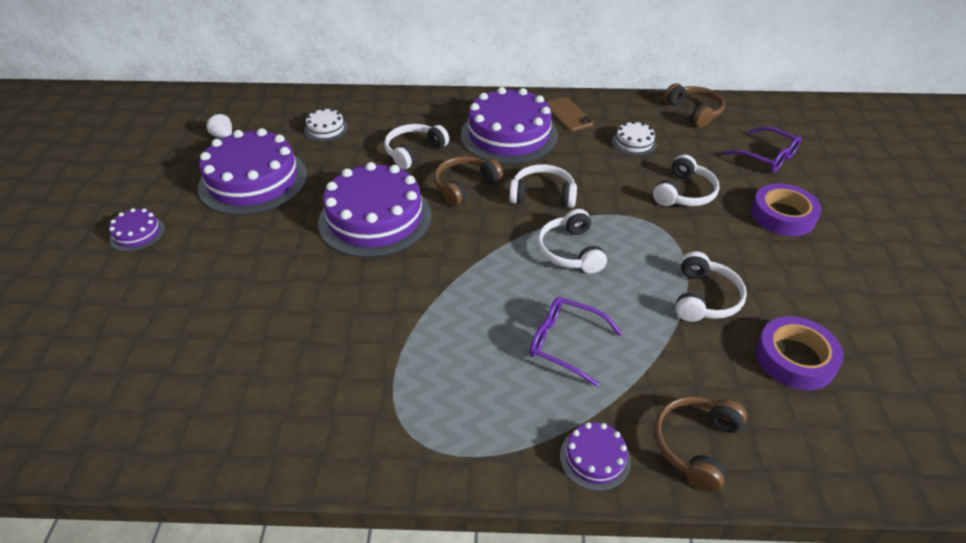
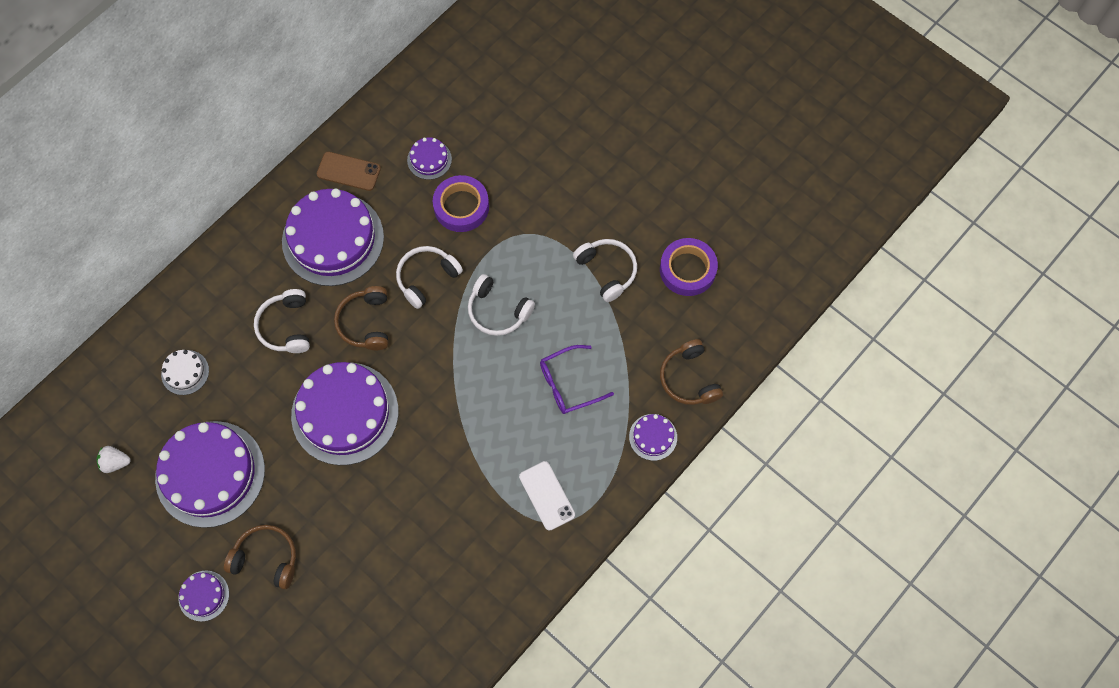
camera: 50 degrees left, 25 degrees up
(432, 405) = (547, 495): none -> white phone
(634, 143) = (429, 159): white cake -> purple cake
(684, 193) = (512, 183): white headphones -> none
(694, 111) = (435, 77): brown headphones -> brown headphones (266, 558)
(766, 156) = (529, 89): purple glasses -> none
(782, 215) = (589, 147): purple tape -> purple tape (461, 207)

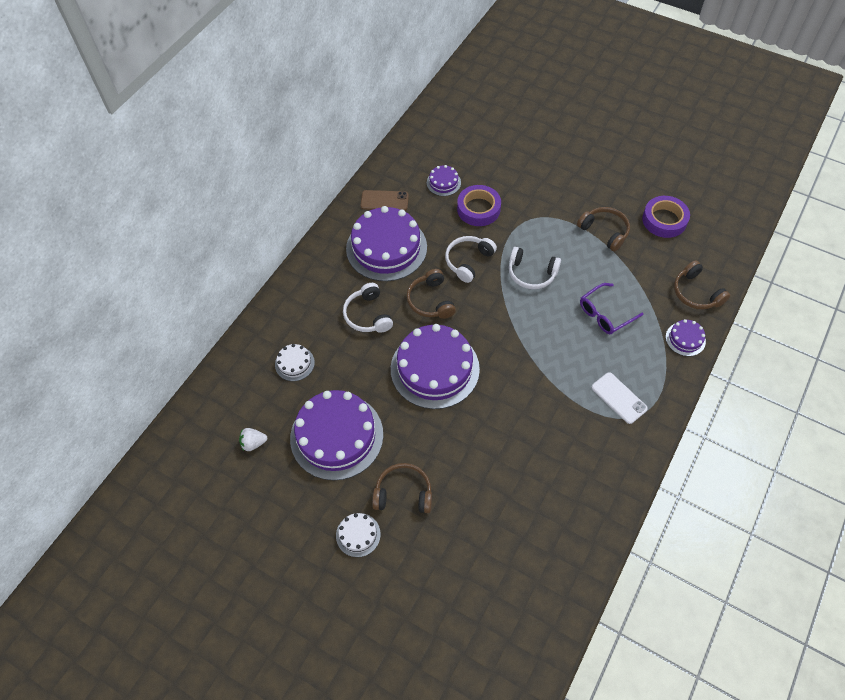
camera: 10 degrees left, 10 degrees down
(203, 595) = (358, 535): purple cake -> white cake
(607, 271) = (604, 231): white headphones -> brown headphones

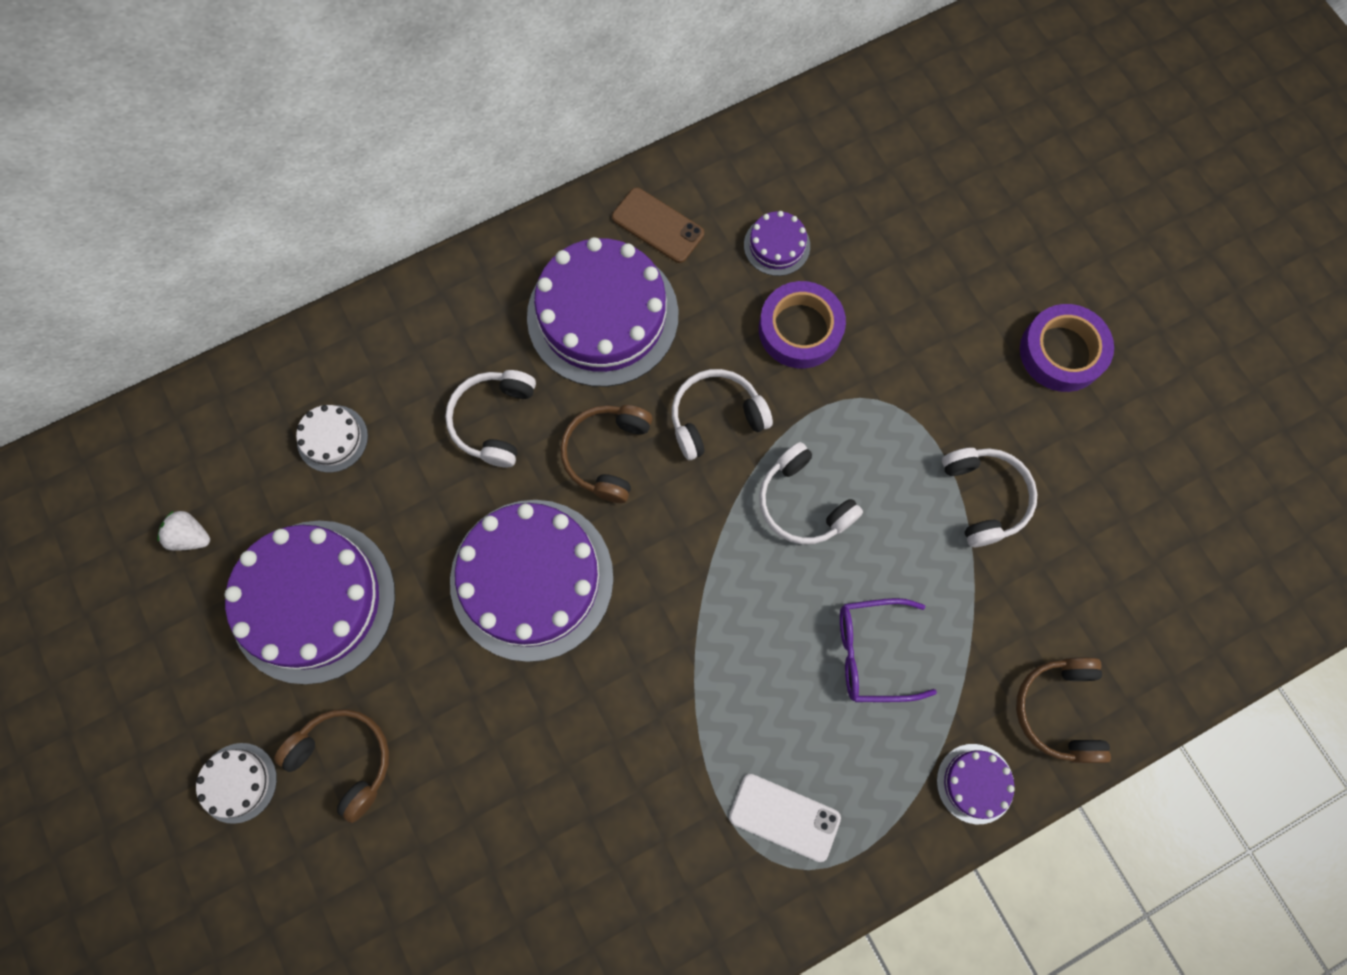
camera: 30 degrees right, 15 degrees up
(604, 231) = (984, 497): brown headphones -> white headphones
(619, 398) = (784, 817): white phone -> white phone turned 60 degrees counterclockwise
(664, 220) = (1107, 538): purple tape -> purple tape (1061, 352)

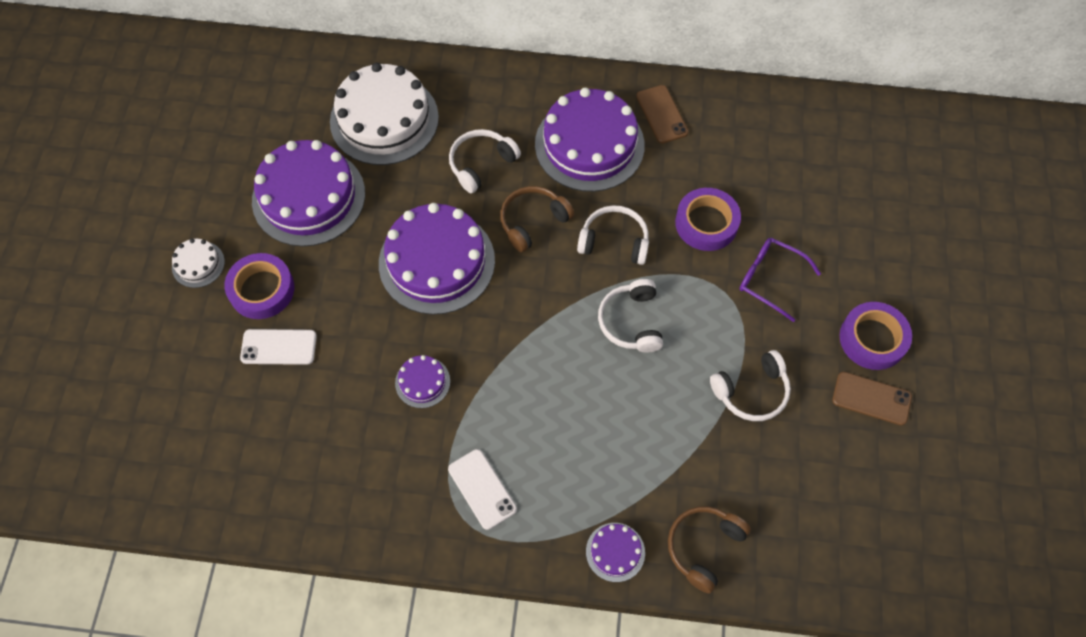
camera: 35 degrees right, 10 degrees down
(191, 536) = (271, 124): white strawberry -> none
(332, 438) = (384, 119): white cake -> white cake, size x2.23
(345, 759) = (262, 290): brown headphones -> purple tape
(421, 816) = (279, 347): none -> white phone
(777, 245) = (728, 167): purple cake -> purple cake (422, 382)
(873, 652) = (609, 434): purple glasses -> purple glasses (770, 279)
(984, 497) = (752, 392): white headphones -> white headphones turned 45 degrees clockwise
(1106, 421) = (871, 398): none -> brown phone

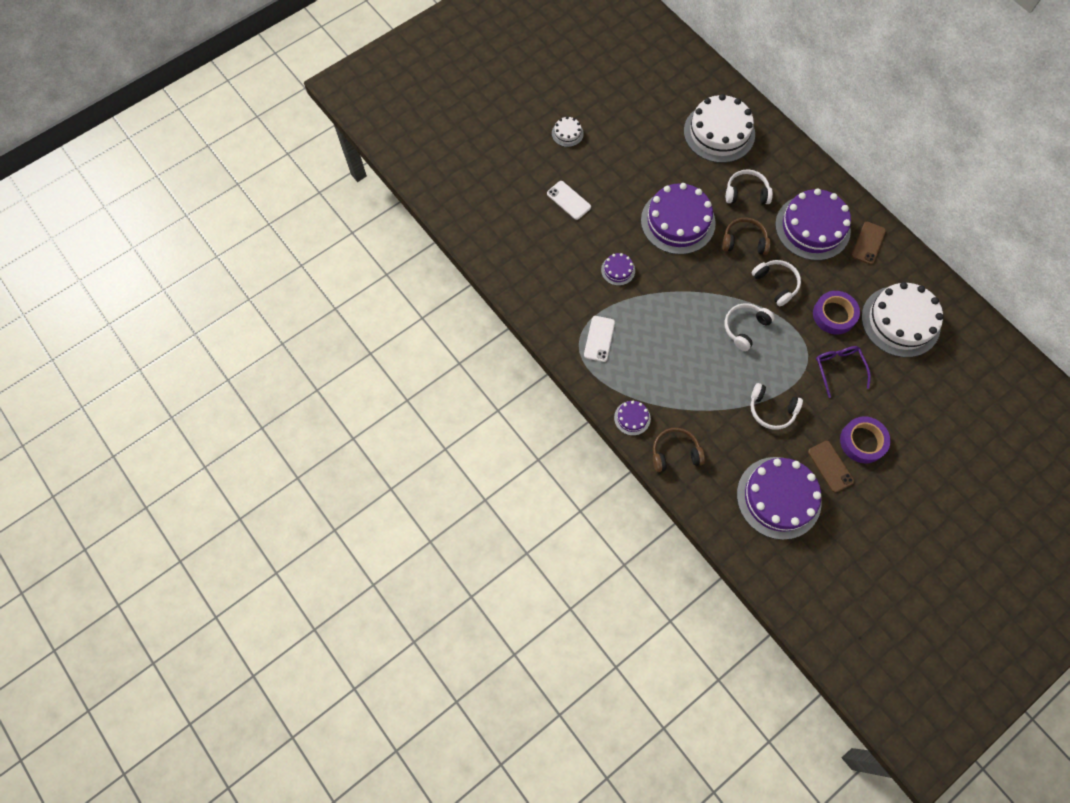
camera: 45 degrees right, 5 degrees up
(262, 290) = (585, 168): purple tape -> none
(308, 197) = (646, 142): purple cake -> purple cake (778, 497)
(776, 172) = (900, 321): none -> white cake

